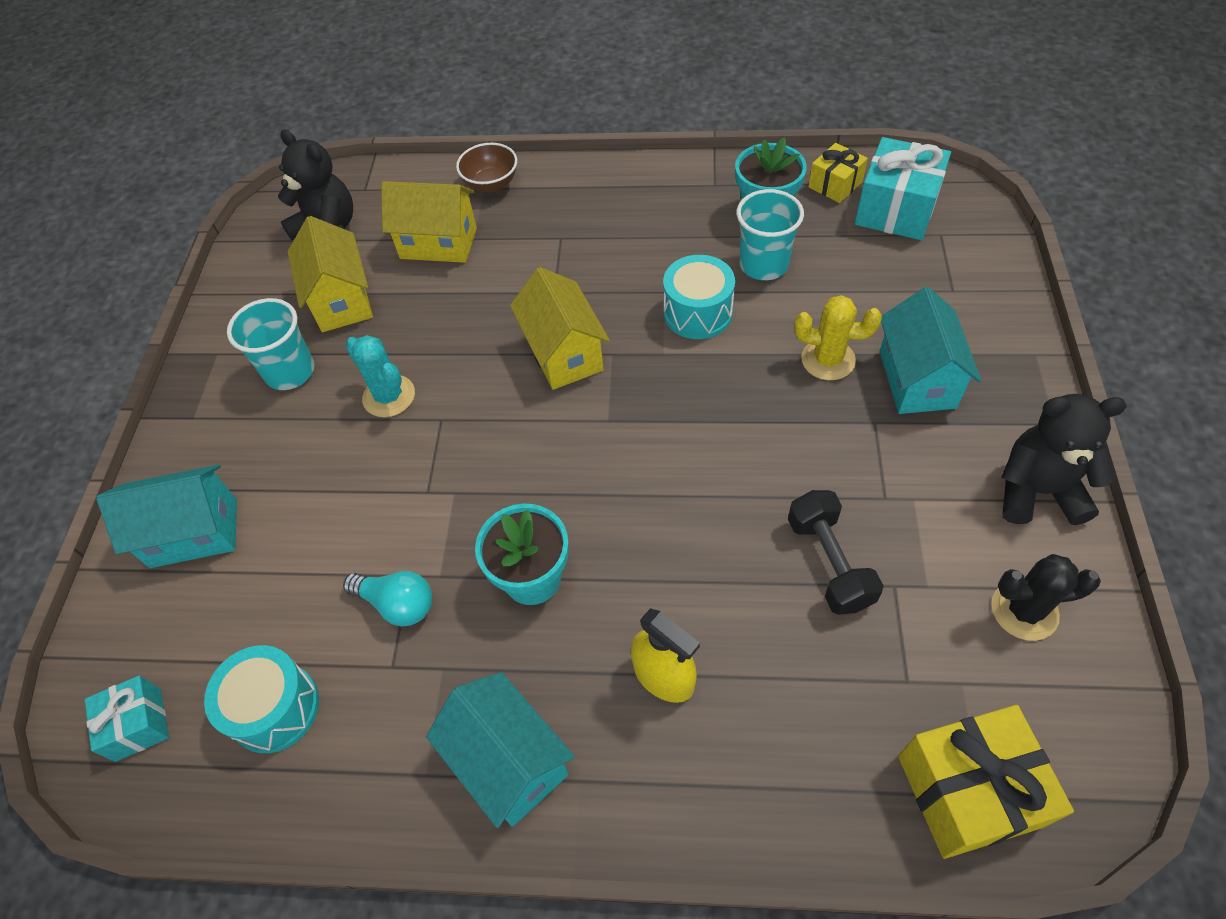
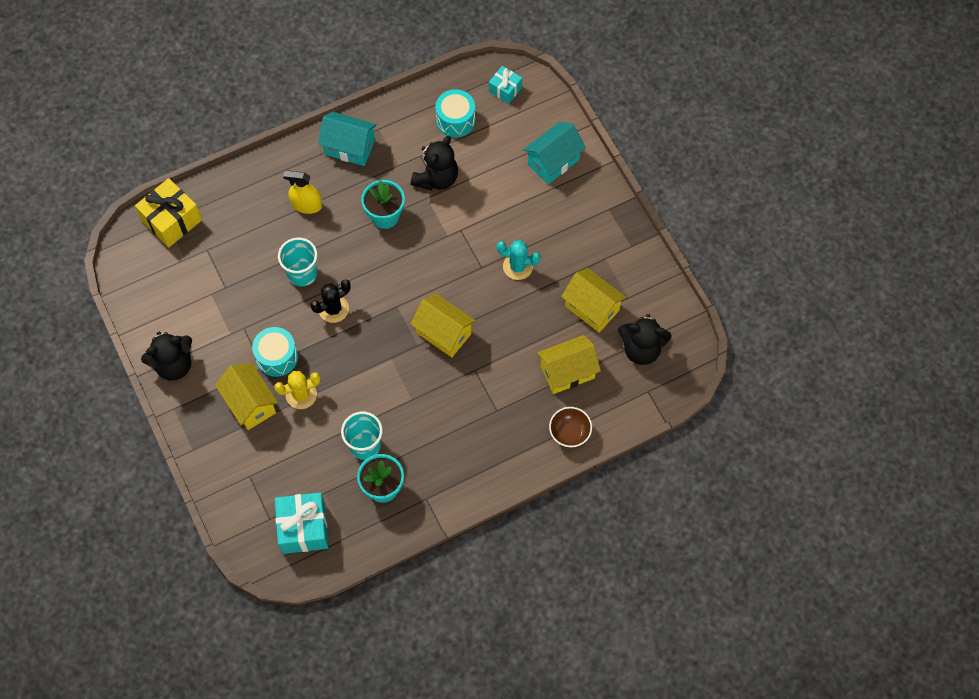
camera: 145 degrees right, 10 degrees up
(290, 372) = (581, 255): turquoise cup -> turquoise cup (302, 273)
(397, 604) = (436, 178): turquoise light bulb -> black teddy bear
(697, 312) = (386, 393): turquoise drum -> turquoise drum (277, 357)
(829, 563) = (257, 284): black dumbbell -> none
(835, 185) = (349, 533): yellow gift -> none
(917, 379) = (250, 404): turquoise house -> yellow house
(1024, 610) = (167, 302): black cactus -> black cactus (333, 309)

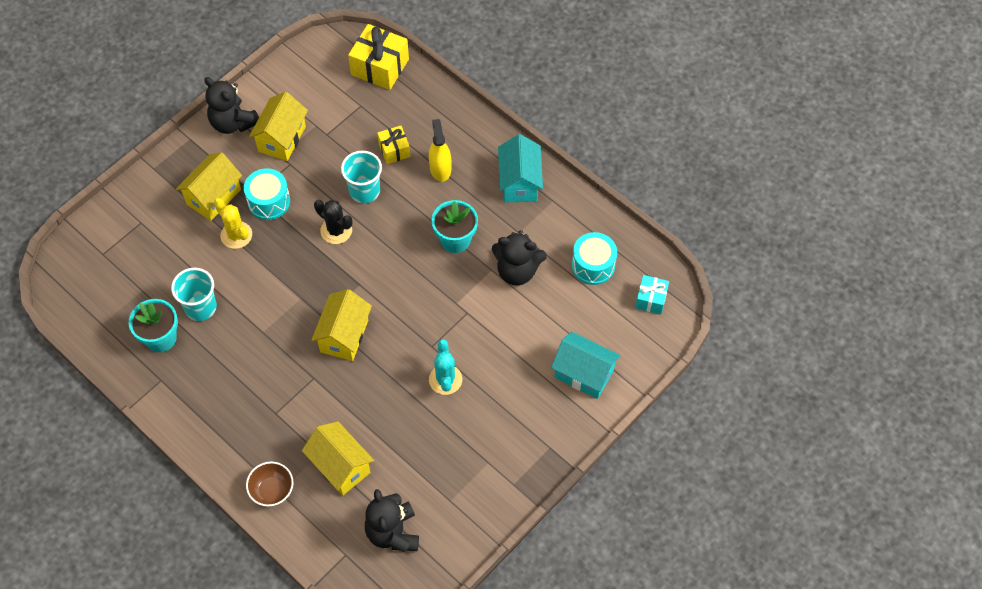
camera: 70 degrees right, 5 degrees down
(269, 236) = (394, 150): none -> yellow gift
(303, 528) = (101, 285): turquoise gift -> none
(592, 308) = (423, 467): yellow house -> yellow house (282, 139)

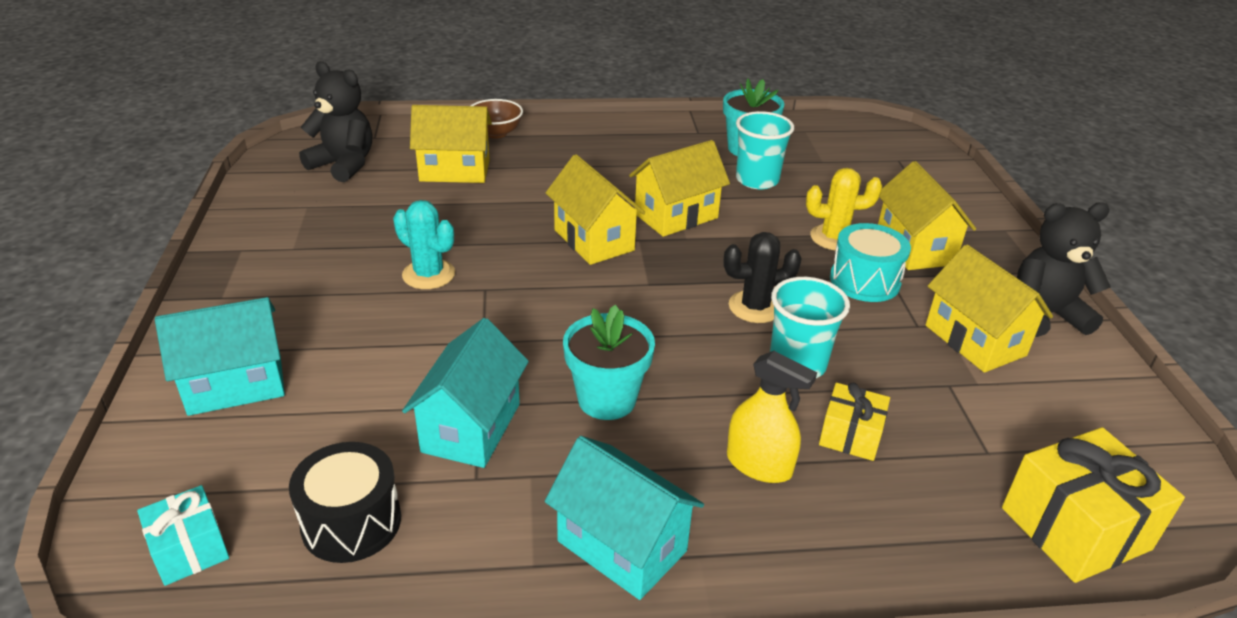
camera: 130 degrees right, 25 degrees down
(282, 317) = (676, 216): none -> yellow house
(517, 271) = (471, 427): black teddy bear -> turquoise house
(593, 265) = (351, 522): turquoise drum -> black drum

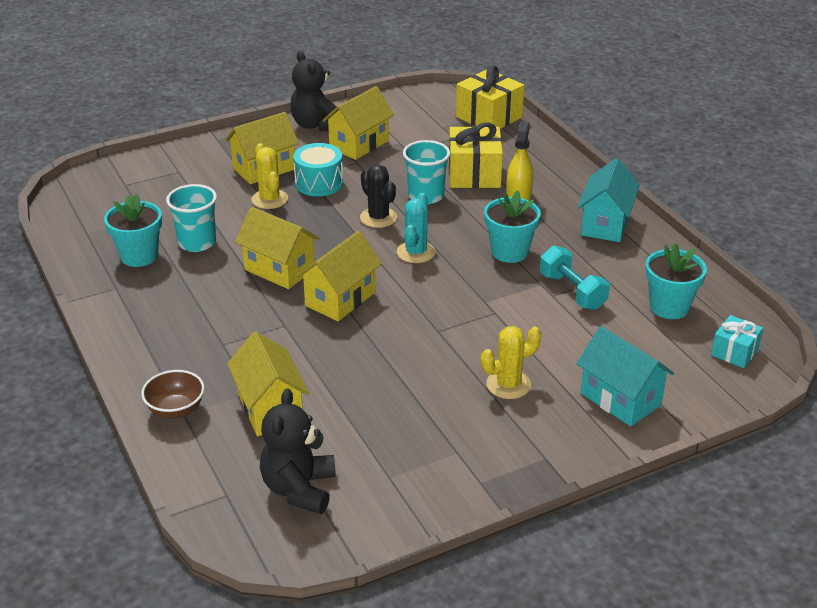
camera: 110 degrees left, 0 degrees up
(349, 308) = (508, 384): none -> yellow cactus
(351, 522) = (669, 307): black drum -> turquoise flower pot
(428, 274) = (440, 363): turquoise cactus -> turquoise cactus (416, 252)
(471, 427) = (572, 291): turquoise house -> turquoise dumbbell
(850, 435) = (474, 174): yellow gift -> yellow gift, size x1.73

